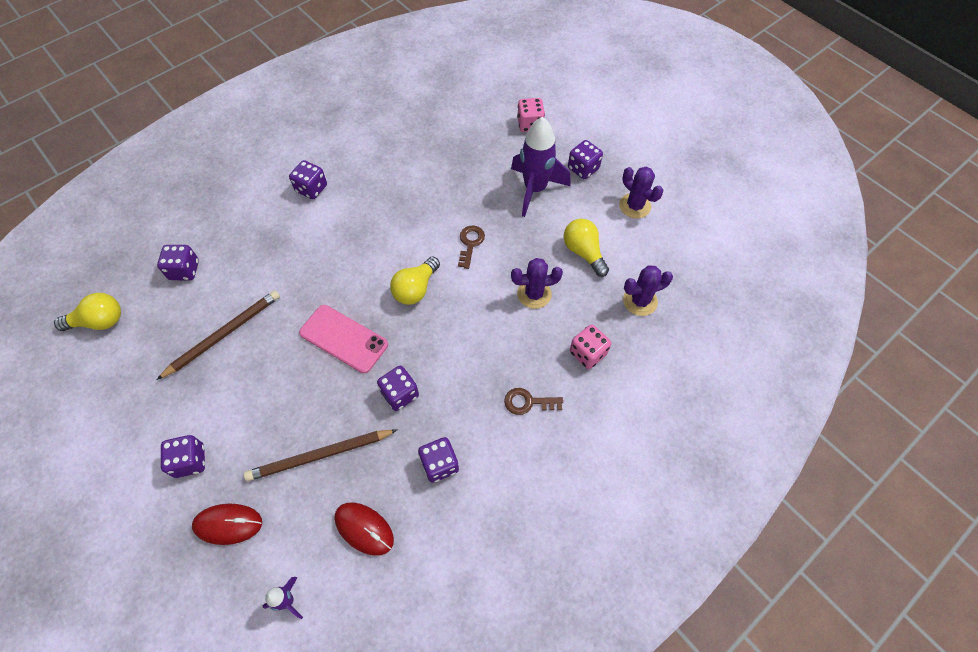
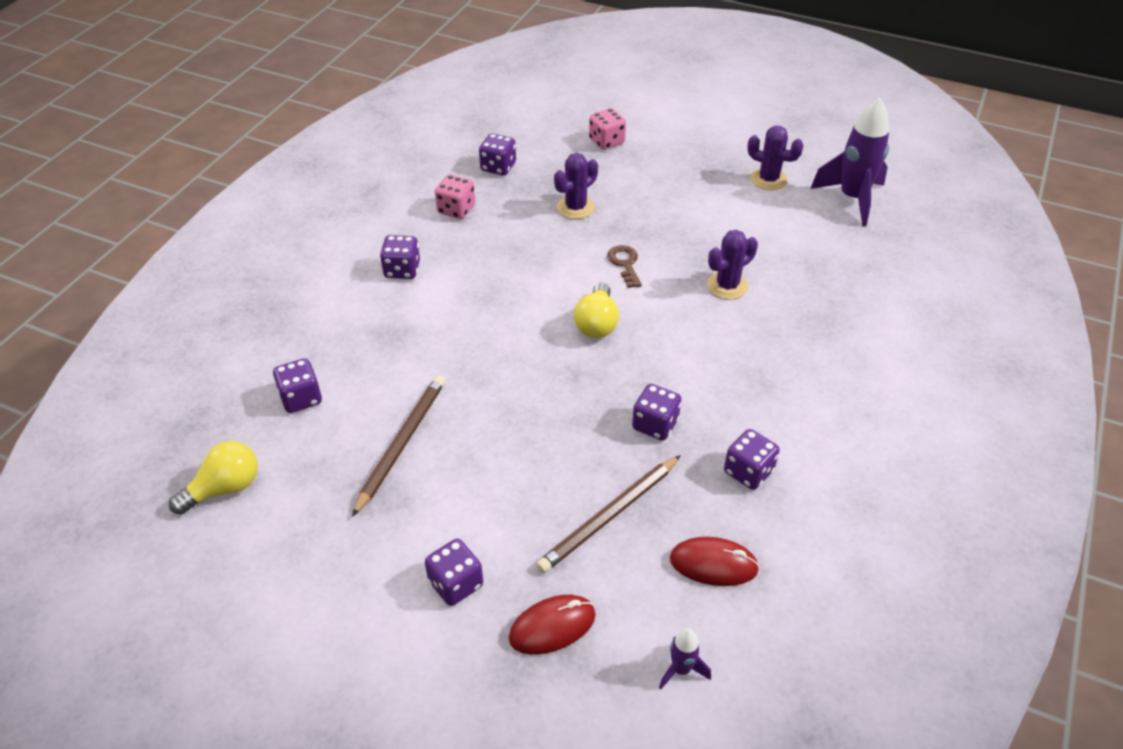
camera: 25 degrees left, 15 degrees down
(343, 338) = (551, 397): pink phone -> none
(528, 402) = (796, 382): brown key -> none
(535, 189) = (656, 196): purple rocket -> purple rocket (852, 199)
(583, 168) = (692, 163): purple dice -> purple dice (498, 167)
(583, 252) = (749, 234): yellow light bulb -> none
(587, 353) = (821, 318): pink dice -> pink dice (456, 209)
(640, 301) = (836, 257): purple cactus -> purple cactus (575, 207)

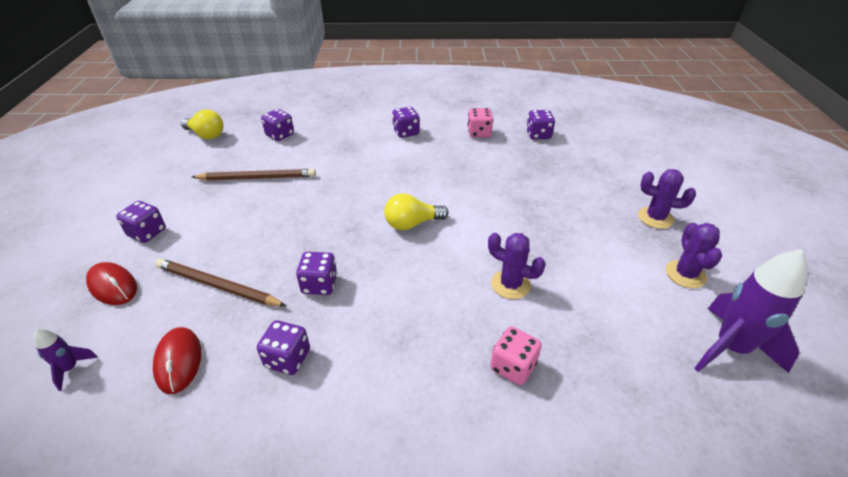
camera: 65 degrees right, 5 degrees down
(575, 207) = (530, 178): purple cactus -> purple cactus (655, 218)
(606, 141) = (622, 170): pink dice -> pink dice (513, 366)
(625, 264) = (488, 219): brown key -> none

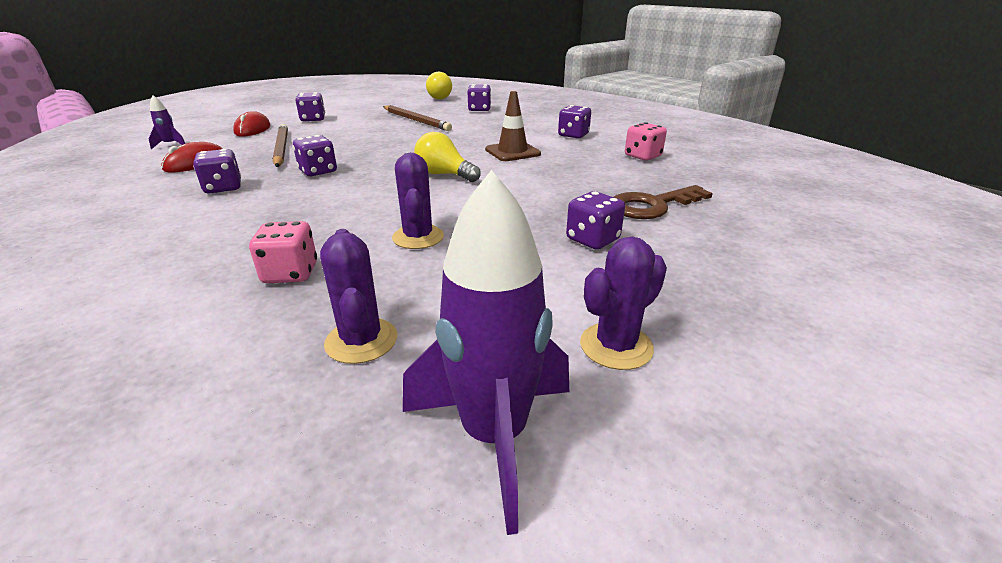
camera: 50 degrees right, 10 degrees down
(405, 173) = (512, 152): none -> brown traffic cone
(538, 135) = (710, 178): purple dice -> purple dice (592, 239)
(553, 175) = (652, 205): none -> brown key
(655, 218) = (705, 289): purple cactus -> purple cactus (361, 341)

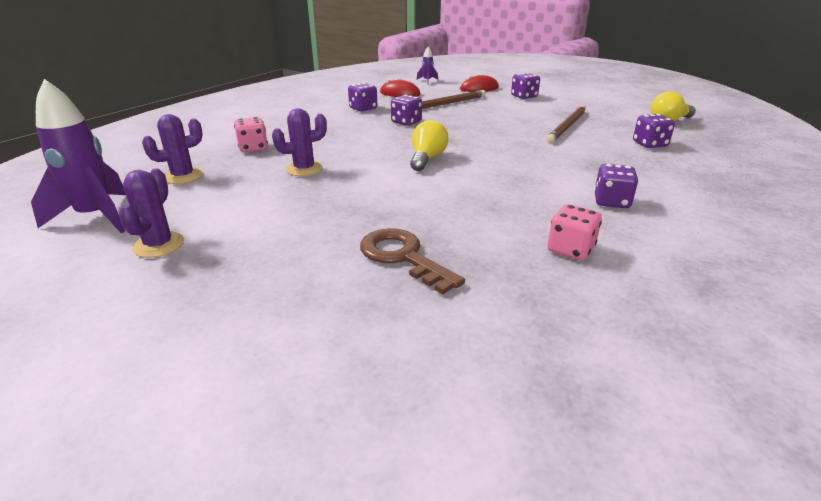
camera: 75 degrees right, 0 degrees up
(512, 152) = (513, 177): brown traffic cone -> none
(592, 239) = (313, 229): purple dice -> none
(616, 346) = (159, 245): purple cactus -> purple cactus turned 60 degrees clockwise

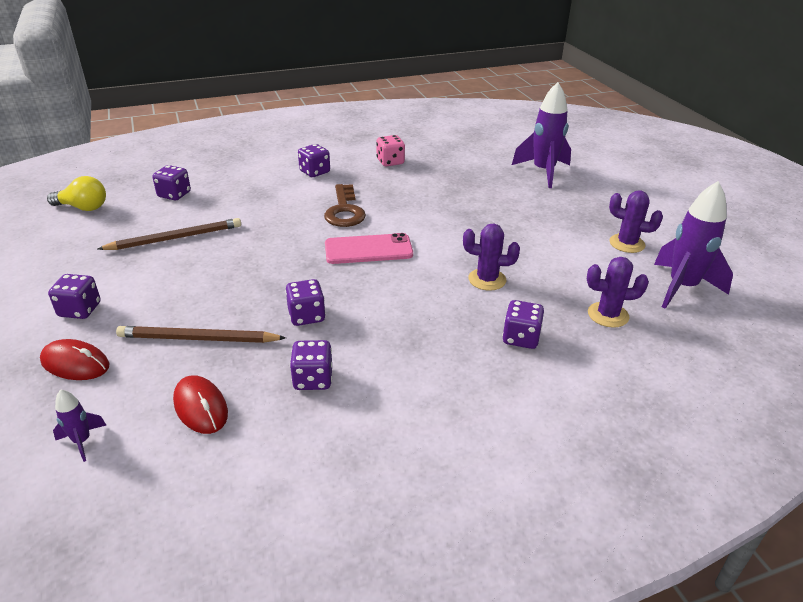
camera: 145 degrees left, 5 degrees up
(159, 245) = (627, 243): purple cactus -> purple cactus turned 75 degrees clockwise
(253, 148) = (520, 338): pink dice -> purple dice
(330, 332) = (543, 172): none -> purple rocket
(403, 257) = (480, 187): brown key -> brown key (344, 211)
(427, 159) = (368, 249): yellow light bulb -> pink phone

